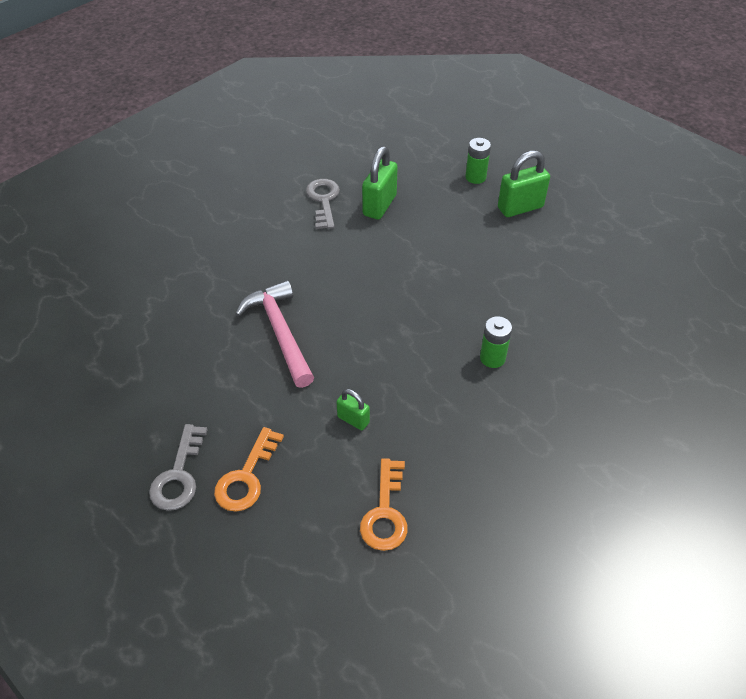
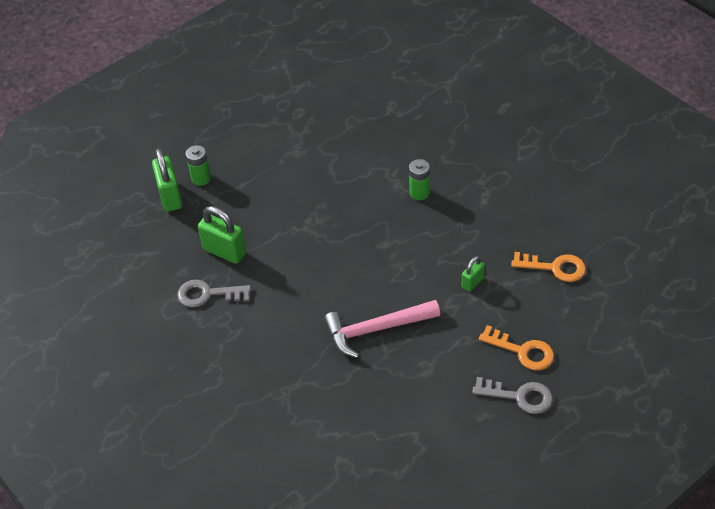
camera: 80 degrees left, 0 degrees up
(520, 207) = (250, 153): green padlock -> green padlock (170, 197)

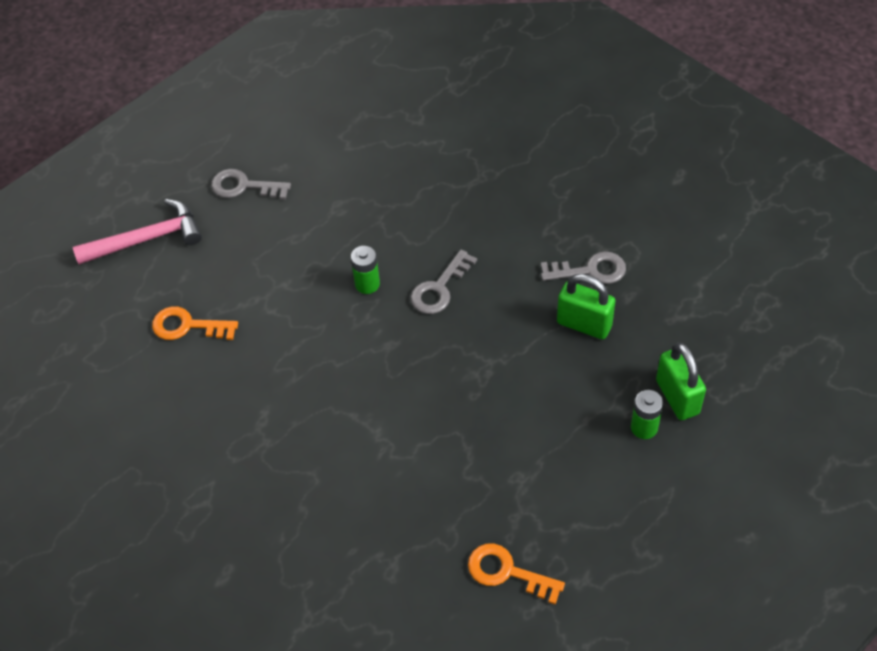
camera: 175 degrees right, 5 degrees up
(338, 287) = (439, 288): none -> grey key
(376, 329) = (392, 243): pink hammer -> pink hammer (146, 239)
(419, 193) = (347, 420): green battery -> green battery (367, 284)
(472, 282) = (284, 302): green padlock -> none
(522, 351) = (236, 230): orange key -> orange key (507, 572)

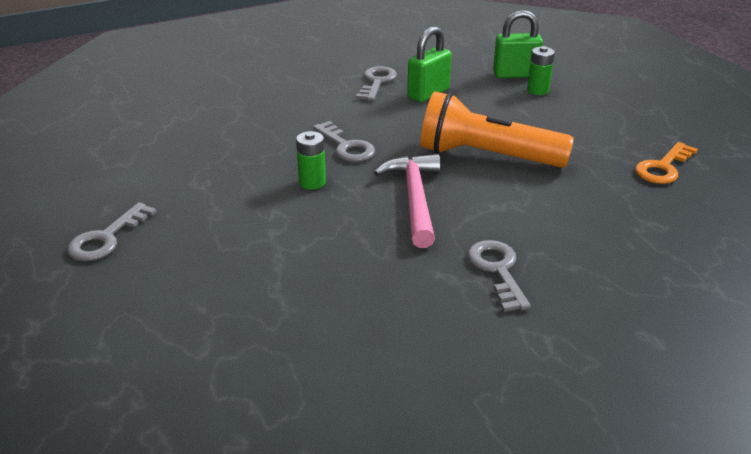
camera: 75 degrees left, 20 degrees down
(146, 239) = (110, 331): pink hammer -> pink hammer (415, 199)
(187, 326) = (280, 314): orange key -> none
(281, 452) = (497, 270): none -> grey key
(466, 407) = (486, 156): none -> orange flashlight

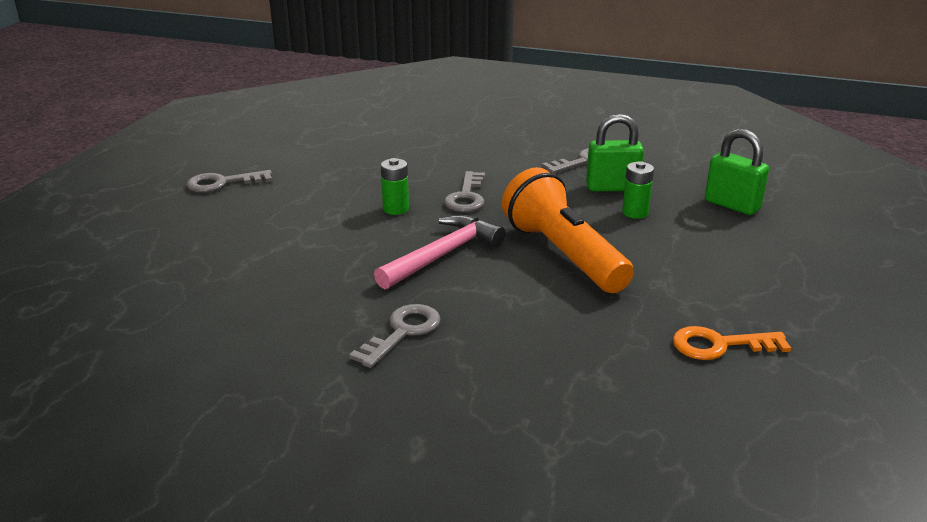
camera: 45 degrees right, 5 degrees down
(538, 90) = (727, 227): green battery -> green battery (635, 212)

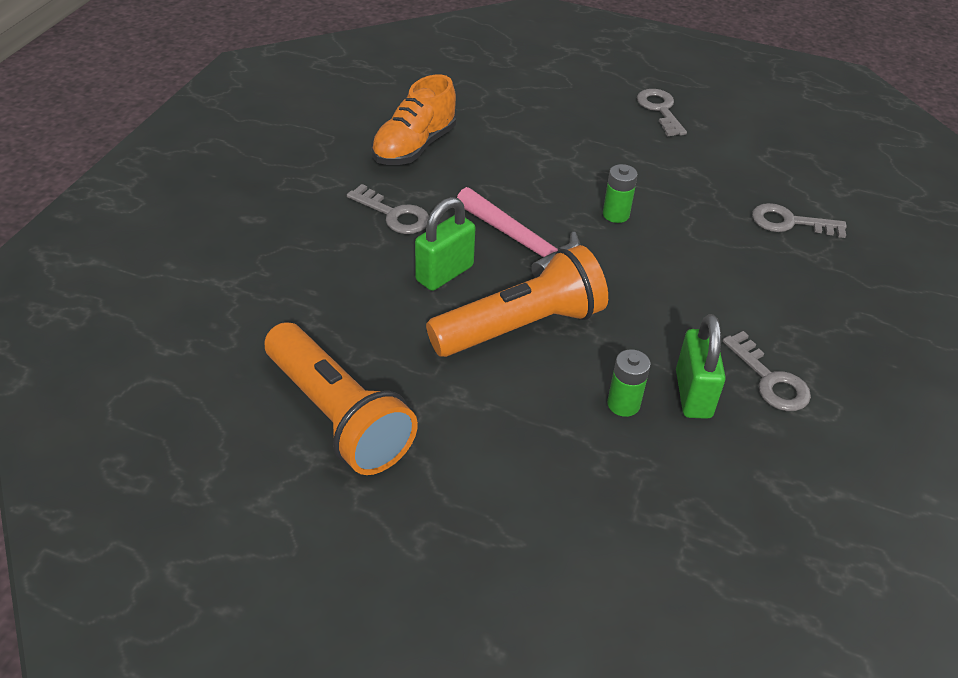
camera: 90 degrees right, 15 degrees up
(265, 325) = (414, 147): none -> orange shoe
(466, 197) = (650, 265): grey key -> grey key (789, 222)
(719, 345) = (338, 416): orange key -> orange flashlight
(732, 205) = (655, 513): green padlock -> green padlock (444, 273)

